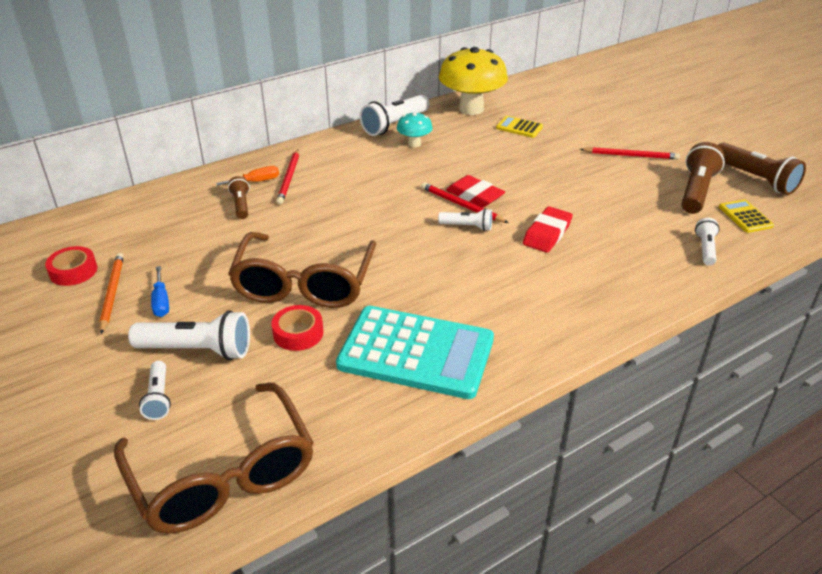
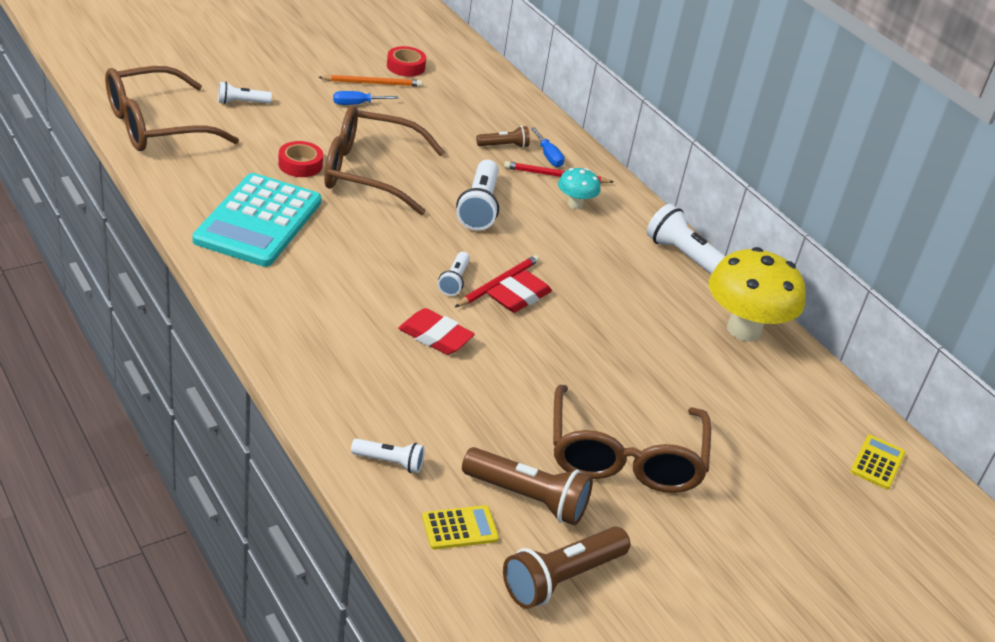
camera: 85 degrees right, 0 degrees up
(198, 350) = (291, 119): white flashlight -> white flashlight (479, 207)
(256, 181) = (548, 156): orange screwdriver -> blue screwdriver
(414, 144) = (639, 268): turquoise mushroom -> turquoise mushroom (575, 204)
(519, 127) = (695, 364): yellow calculator -> yellow calculator (877, 462)
(630, 155) = (624, 457): red pencil -> brown glasses

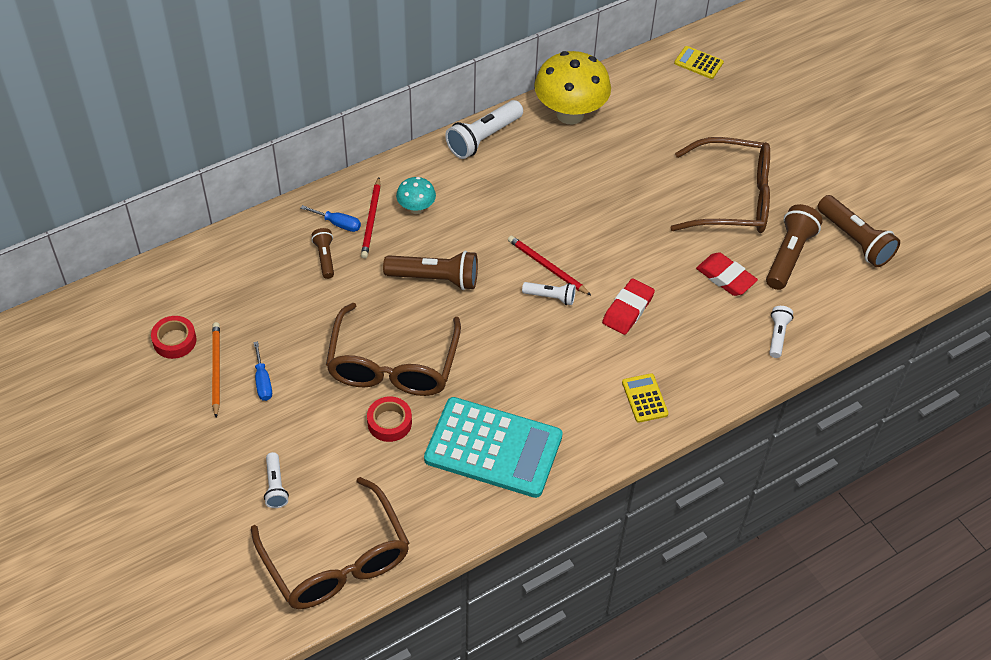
camera: 85 degrees left, 15 degrees up
(459, 528) = (828, 294): yellow calculator -> yellow calculator (644, 398)
(479, 207) = (435, 278): white flashlight -> brown flashlight
(518, 296) = (561, 253): red eraser -> red eraser (725, 277)
(548, 156) = (338, 224): blue screwdriver -> blue screwdriver turned 45 degrees clockwise

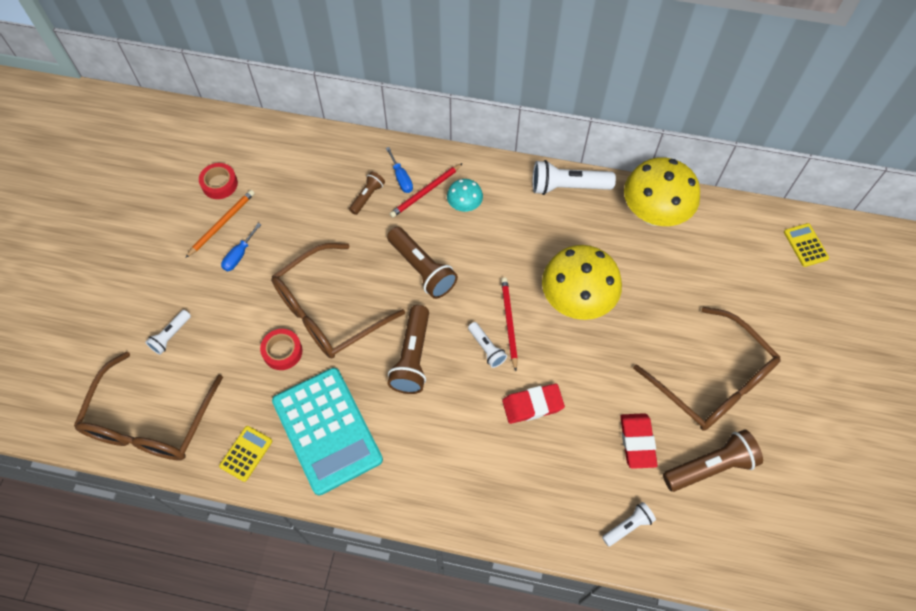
camera: 45 degrees right, 10 degrees up
(580, 215) = (576, 301): none -> yellow mushroom
(644, 398) = (470, 486): yellow calculator -> yellow calculator (246, 453)
(855, 240) = (784, 500): brown flashlight -> brown flashlight (413, 357)

